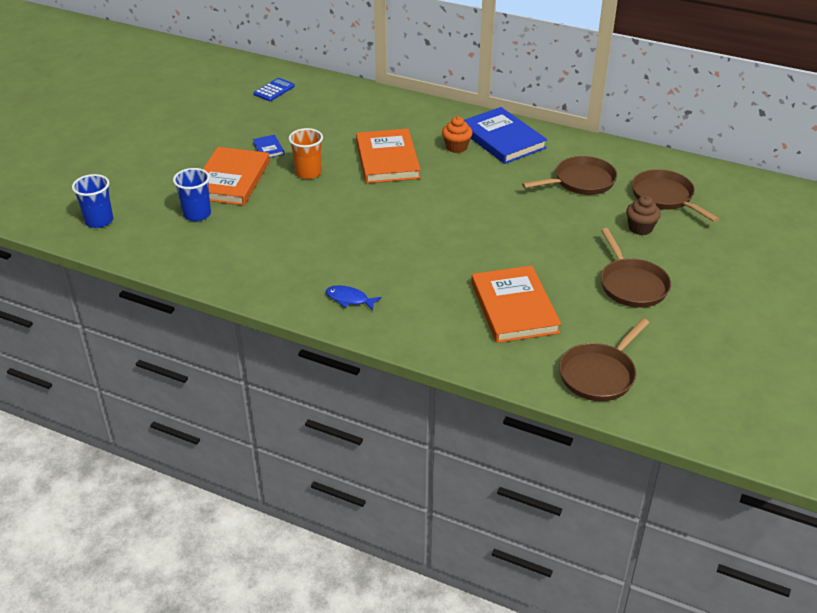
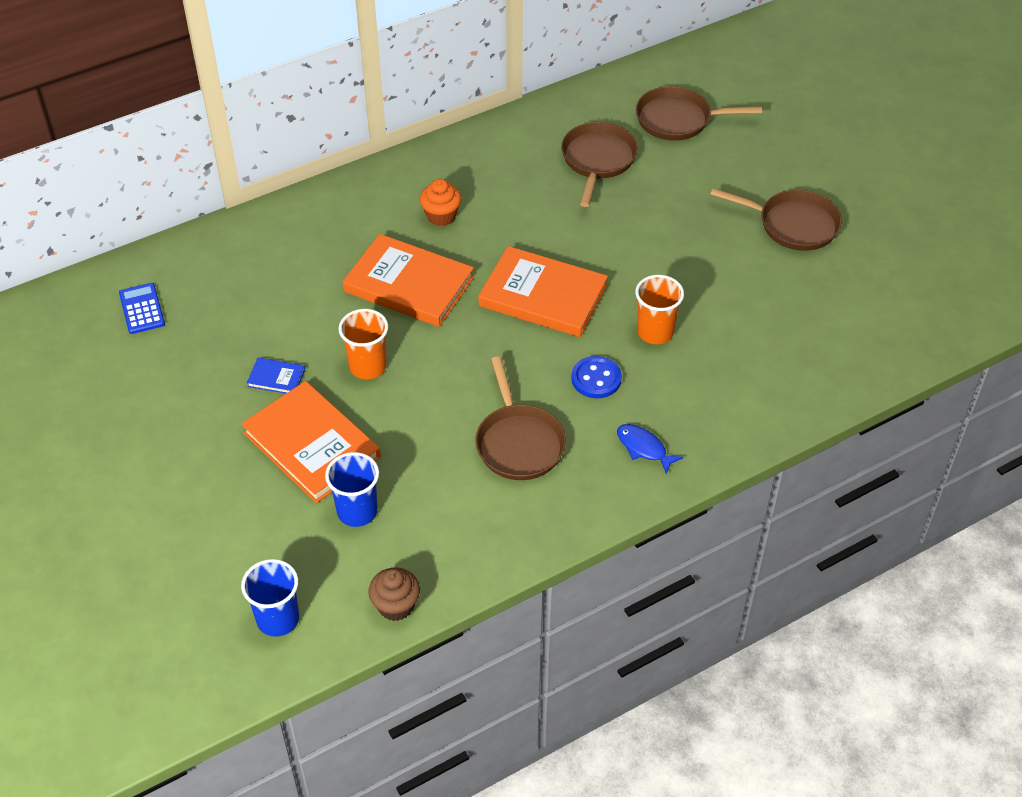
camera: 55 degrees left, 10 degrees up
(349, 299) = (643, 448): blue fish -> blue fish turned 75 degrees clockwise
(388, 257) = (596, 379): none -> blue button
(455, 264) = (655, 332): none -> orange cup
(502, 139) = (461, 172): blue book -> none
(514, 308) = (760, 327): orange book -> orange book (543, 296)
(599, 374) = (901, 322): brown pan -> brown pan (518, 442)
(640, 228) = (712, 166): brown cupcake -> brown cupcake (396, 606)

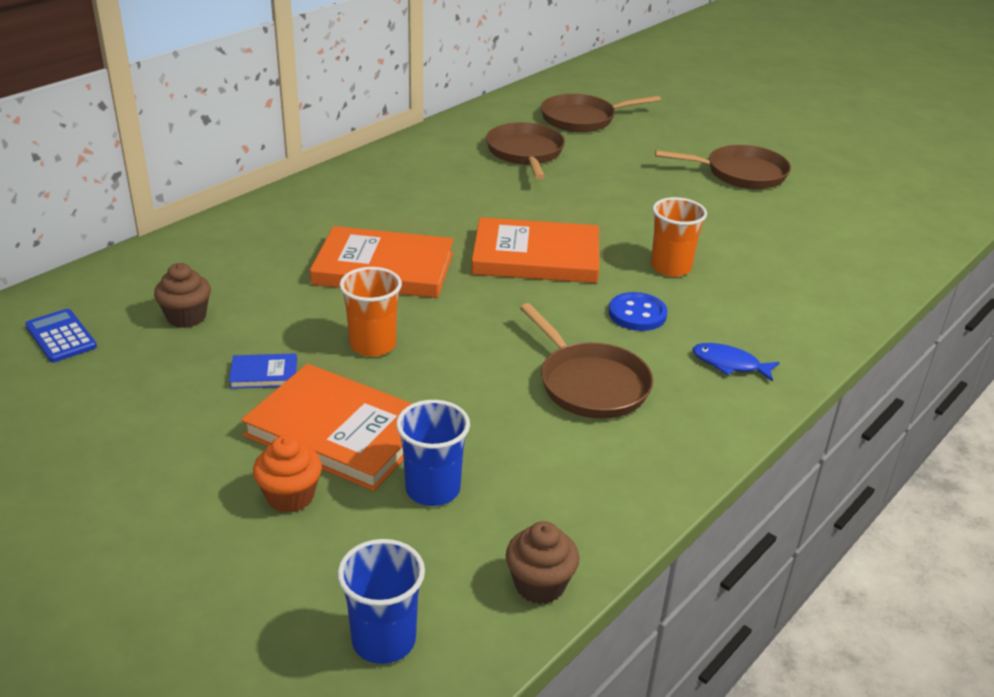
camera: 20 degrees left, 15 degrees down
(237, 307) = (186, 317): none -> brown cupcake
(441, 216) = (389, 211): orange cupcake -> orange cupcake (290, 496)

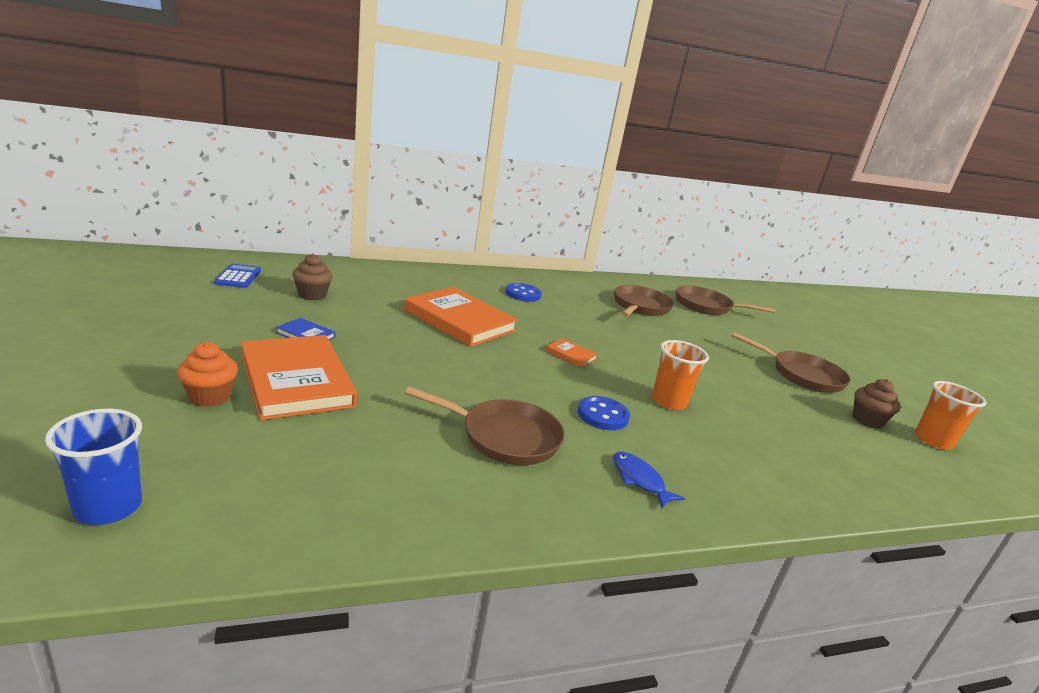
camera: 30 degrees right, 10 degrees down
(373, 345) = (391, 350): orange cup -> orange cup (933, 441)
(396, 195) = (523, 294): none -> blue button
(433, 489) = (296, 439): blue cup -> none
(536, 257) = (571, 355): orange book -> orange book, size x0.43
(540, 585) = (264, 540): brown cupcake -> brown cupcake (867, 420)
(589, 384) = (504, 437): brown pan -> brown pan turned 75 degrees counterclockwise

